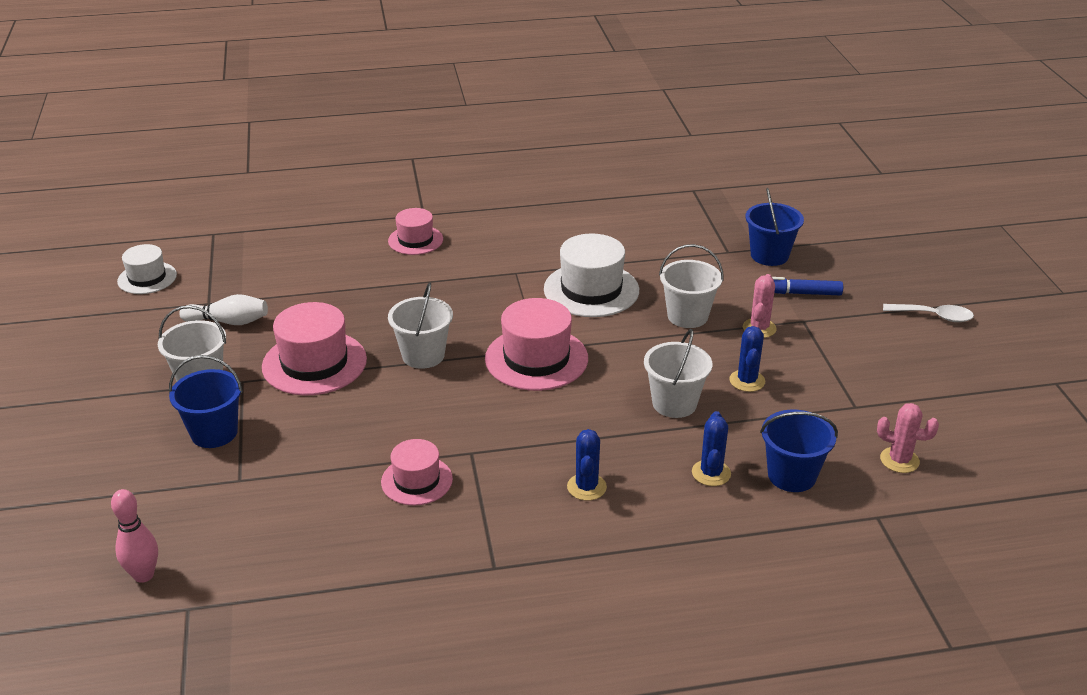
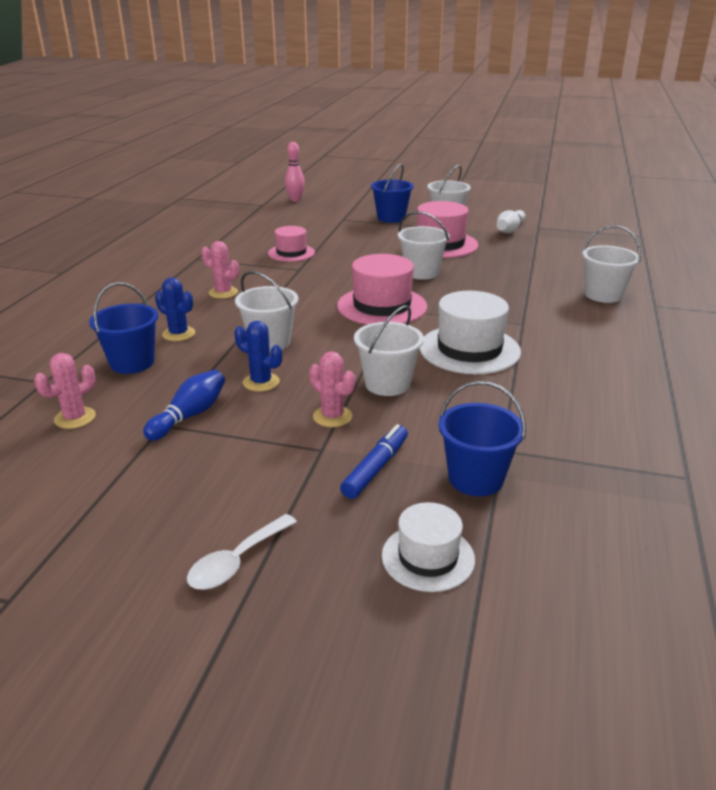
camera: 115 degrees right, 5 degrees down
(147, 278) = (581, 216): white hat -> white hat (428, 557)
(415, 240) = (603, 295): pink hat -> white bucket
(586, 487) = (223, 293): blue cactus -> pink cactus
(830, 398) = (189, 416): none -> blue bowling pin

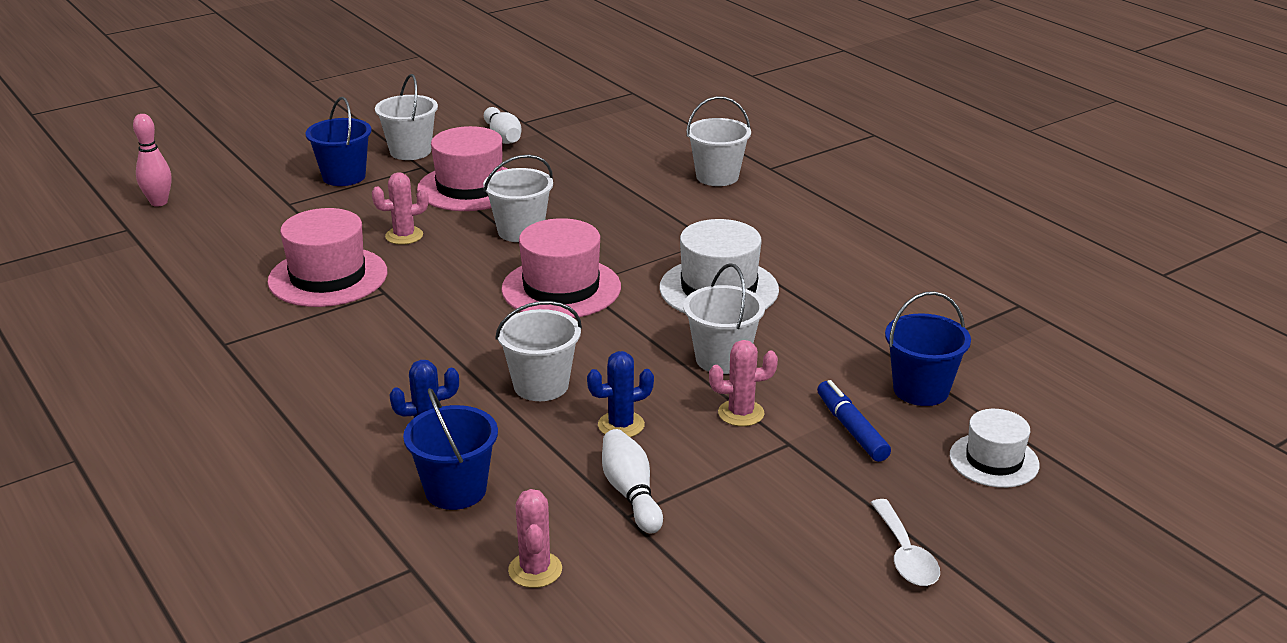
camera: 50 degrees left, 0 degrees up
(189, 416) = (631, 493): blue bowling pin -> white bowling pin
(223, 293) = (364, 364): pink cactus -> pink cactus (404, 236)
(291, 253) = (328, 277): pink hat -> pink hat, size x1.64

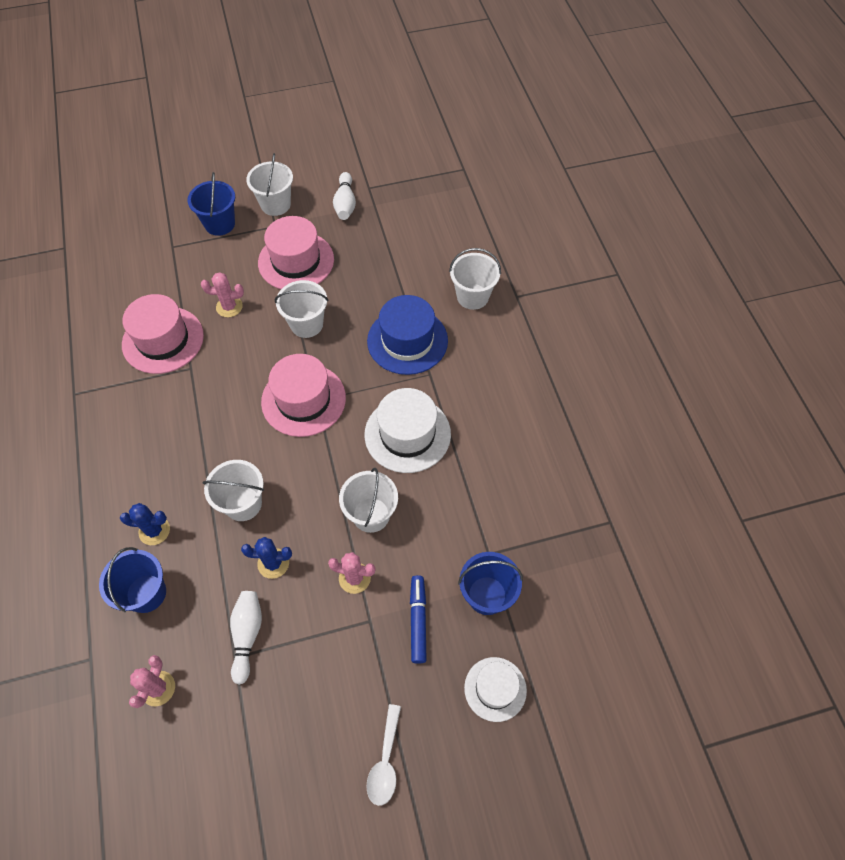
camera: 20 degrees right, 30 degrees up
(159, 202) = (93, 222): pink bowling pin -> none
(662, 221) = (407, 341): none -> blue hat

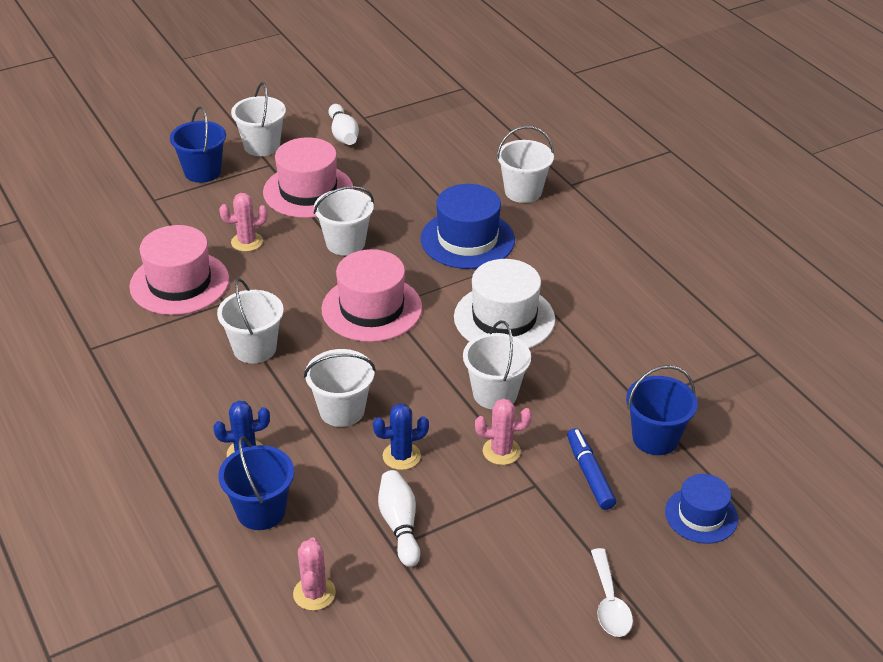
camera: 15 degrees left, 20 degrees down
(197, 422) = (254, 348): none -> white bucket
(495, 689) = (701, 515): white hat -> blue hat

